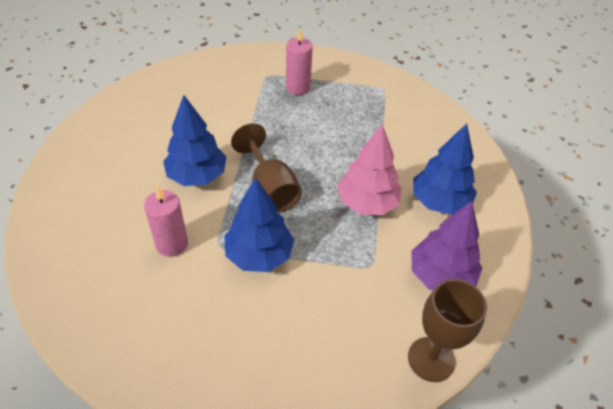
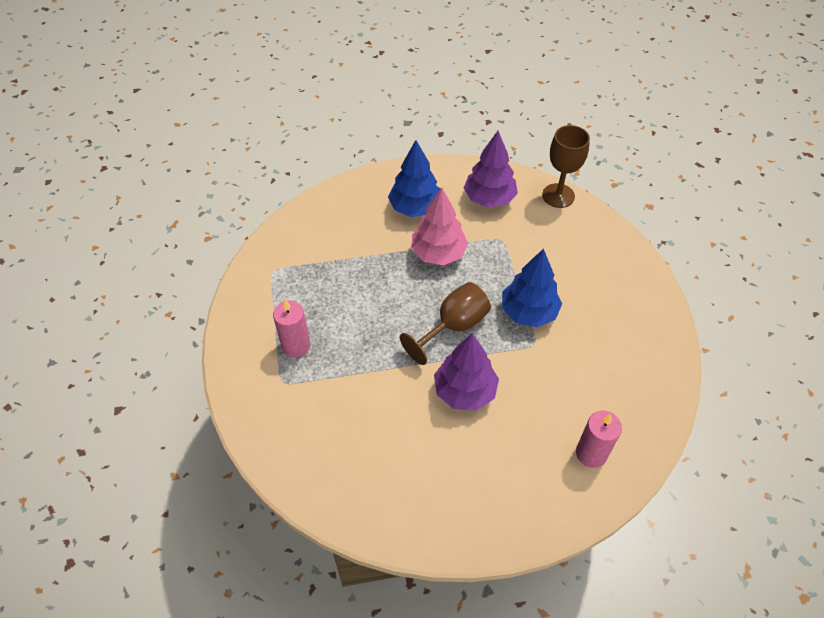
camera: 105 degrees left, 5 degrees up
(172, 244) = (550, 379): pink candle -> pink candle (591, 453)
(197, 176) = (465, 391): blue tree -> purple tree

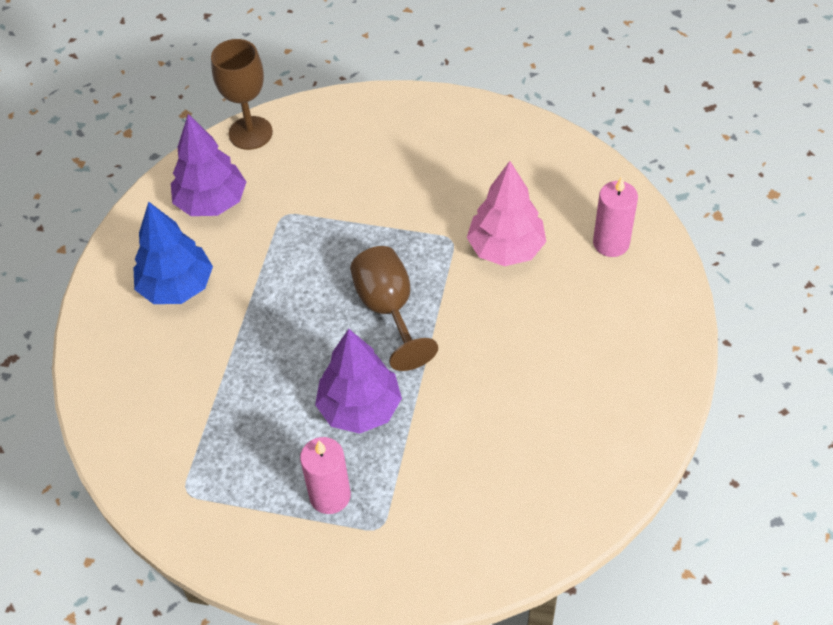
camera: 65 degrees left, 0 degrees up
(438, 253) = (268, 287): pink tree -> pink tree (506, 249)
(465, 391) = (484, 330): purple tree -> purple tree (360, 408)
(528, 312) = (406, 228): blue tree -> none

